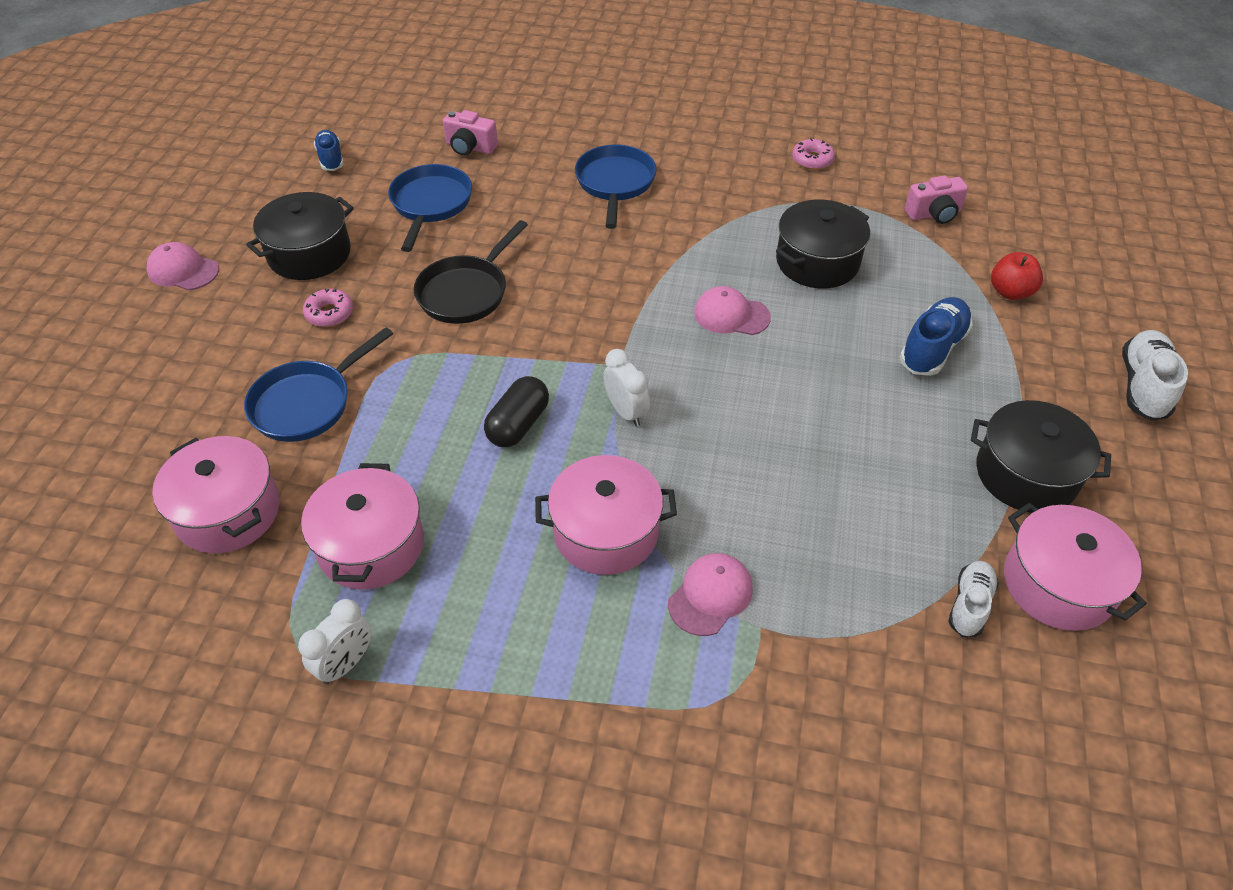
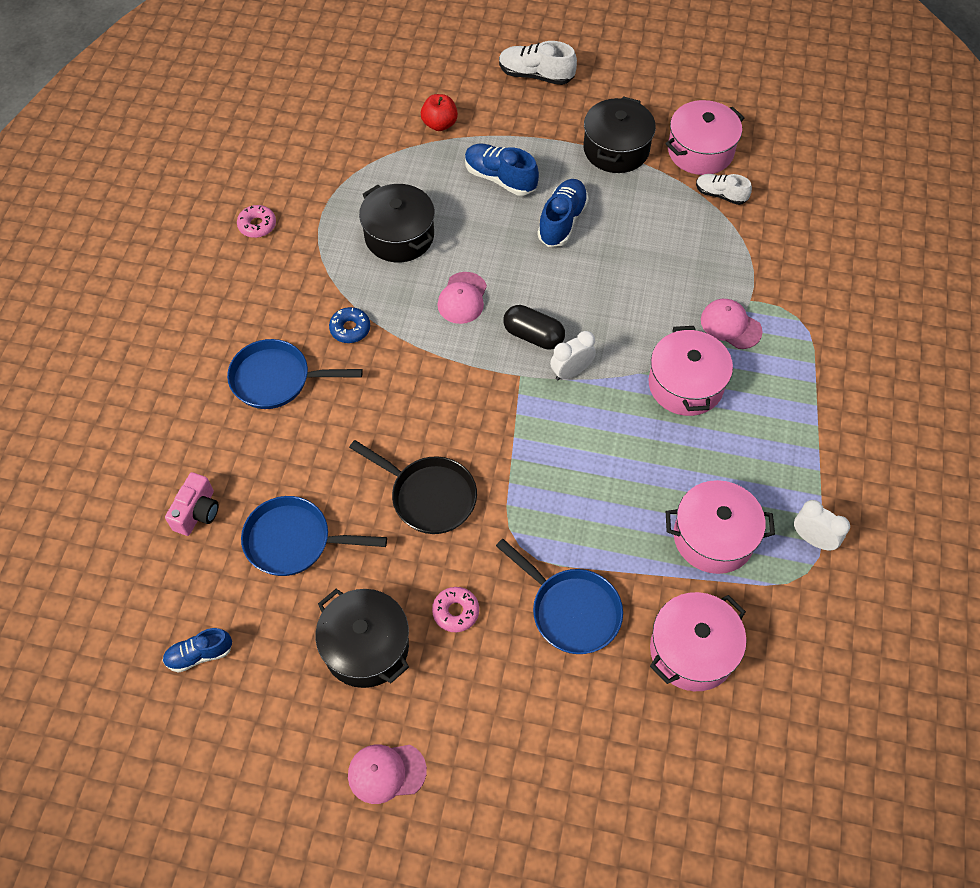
camera: 90 degrees left, 10 degrees up
(183, 270) = (386, 772): pink cap -> pink cap turned 60 degrees clockwise
(518, 424) = (587, 445): black capsule -> black capsule (533, 336)
(680, 229) = (350, 329): none -> blue donut
(871, 409) = (562, 221): none -> blue shoe
(934, 214) = (342, 153): pink camera -> none

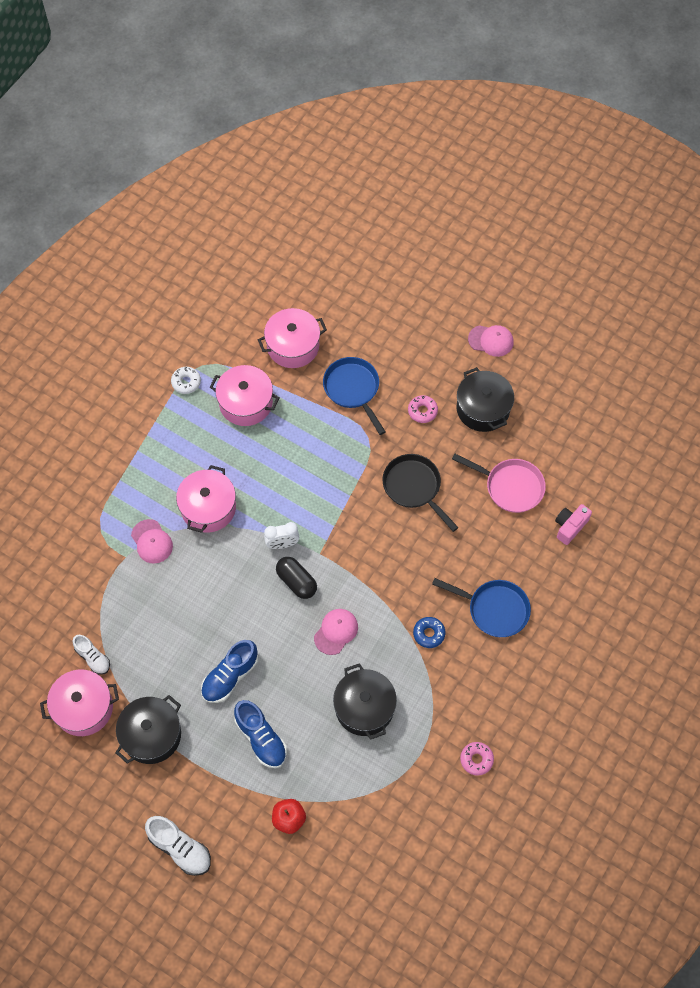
camera: 160 degrees left, 5 degrees up
(199, 654) = (584, 436): blue shoe -> none
(294, 541) = (510, 487): blue pan -> pink pan
(812, 539) = (186, 382): white clock -> white donut

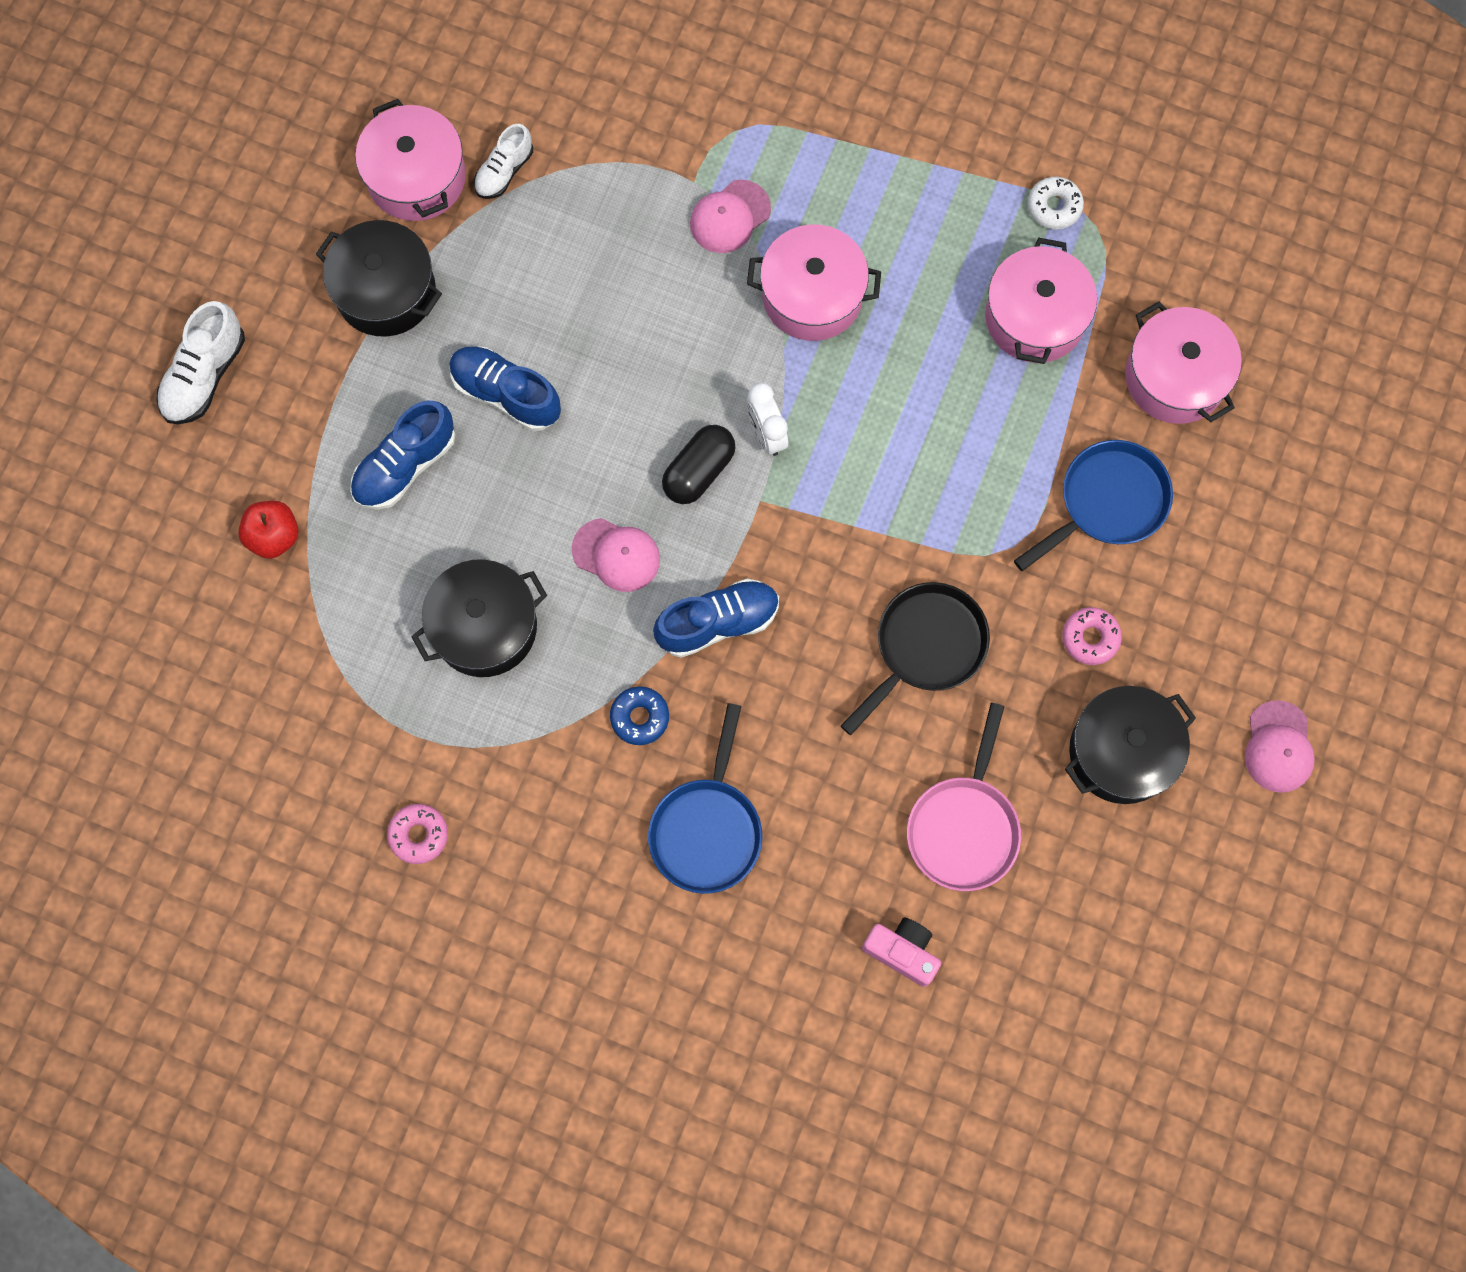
camera: 80 degrees right, 10 degrees up
(383, 586) = (717, 622): none -> blue shoe

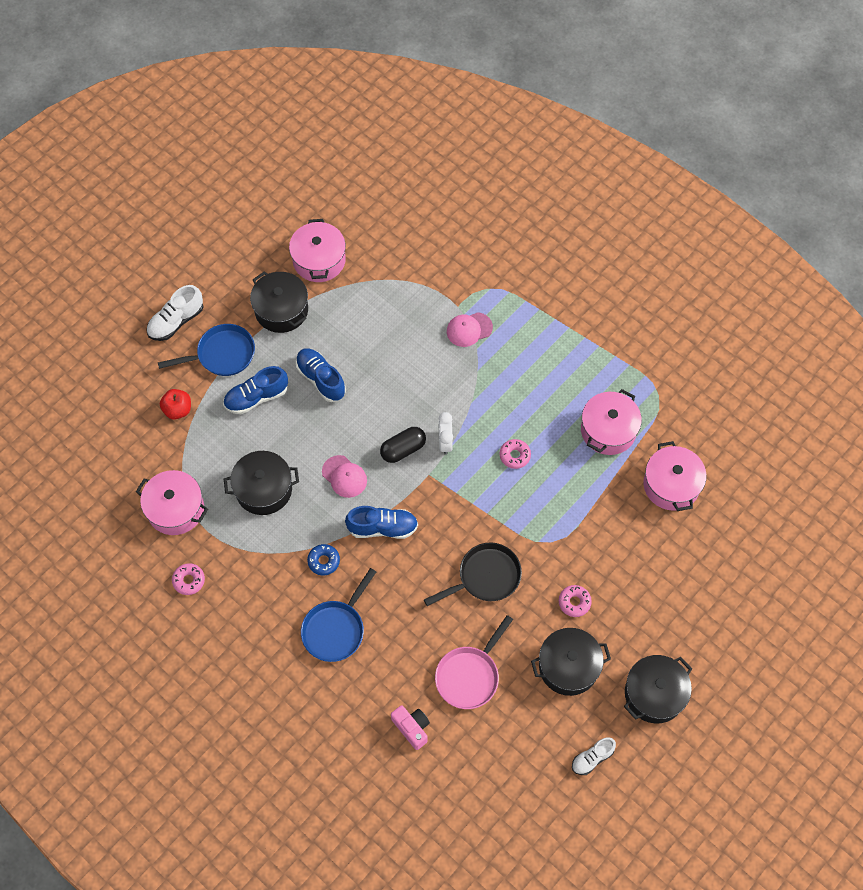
camera: 20 degrees right, 10 degrees down
(504, 171) = (364, 271): white shoe -> white shoe (592, 758)
(812, 295) = (496, 382): pink pot -> pink pot (175, 509)
(894, 416) = (514, 455): none -> pink donut
(1054, 207) = (640, 378): white donut -> none
(1107, 502) = (610, 536): blue pan -> blue pan (222, 354)
(1278, 747) = (654, 694): pink cap -> black pot

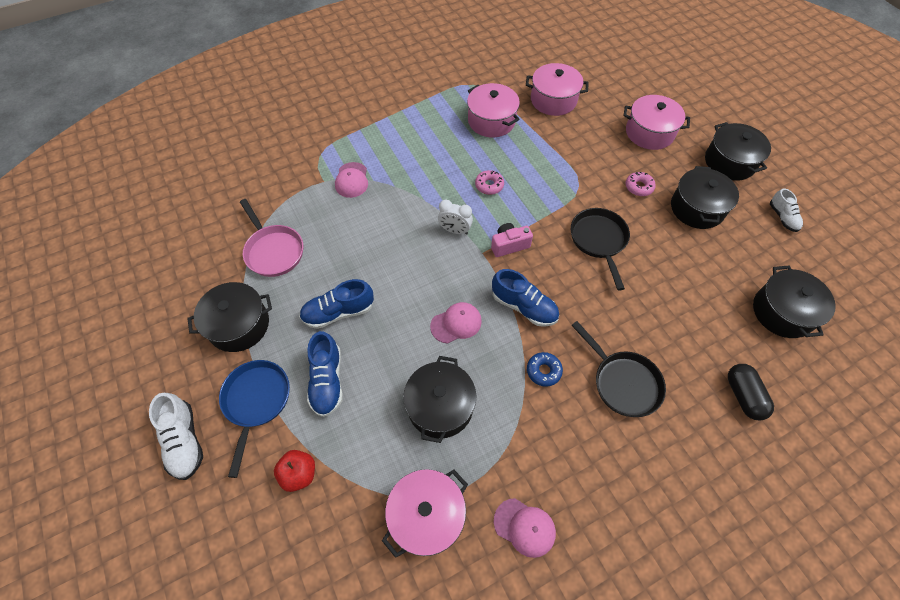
camera: 70 degrees left, 5 degrees down
(189, 580) = (524, 527): pink donut -> pink cap
(319, 260) = (205, 274): pink pot -> pink pot (649, 133)
(335, 629) = (623, 382): blue pan -> black pan
(382, 528) = (524, 307): blue shoe -> blue shoe turned 105 degrees clockwise
(403, 449) = (447, 265): black capsule -> black capsule (743, 396)
(412, 728) = (741, 345): pink camera -> pink camera (509, 245)
(464, 765) = (782, 312): none -> black pot
(469, 675) = (693, 281): pink pan -> pink pan (273, 251)

